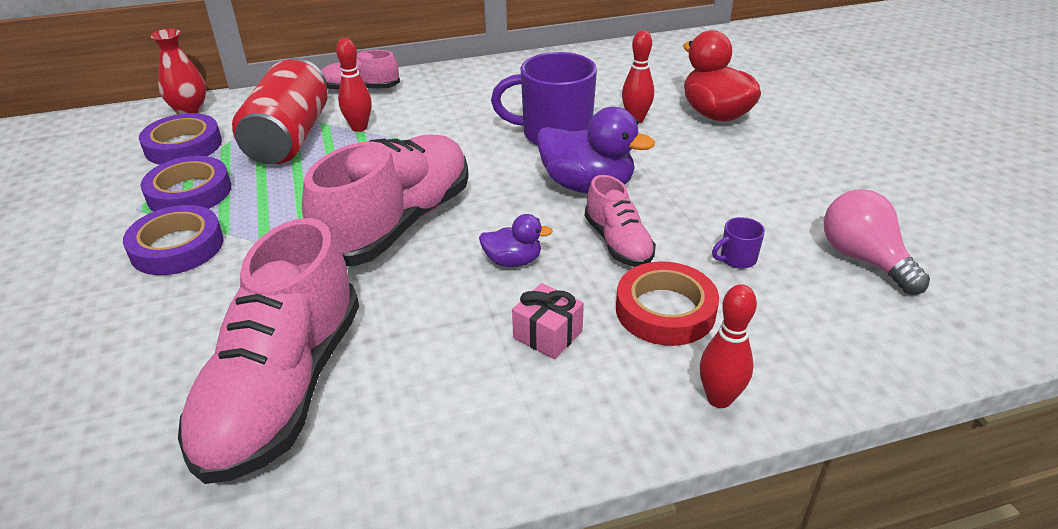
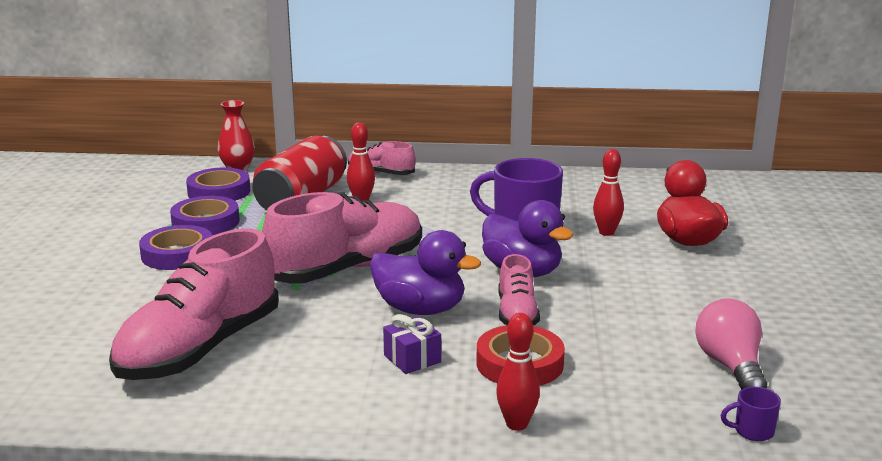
camera: 20 degrees right, 15 degrees down
(513, 261) = (420, 309): purple duck -> purple duck, size x1.86
(547, 334) = (412, 359): pink gift -> purple gift
(737, 259) = (612, 344): purple mug -> purple mug (752, 431)

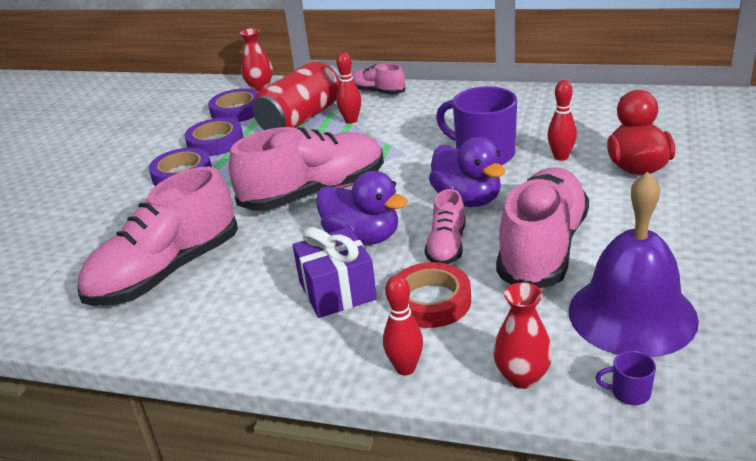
camera: 15 degrees right, 10 degrees up
(412, 359) = (337, 291): purple gift -> purple gift, size x1.65
(619, 313) = (542, 248): none -> pink shoe
(642, 424) = (522, 377): none -> red vase
(730, 366) = (632, 314): pink light bulb -> purple bell

